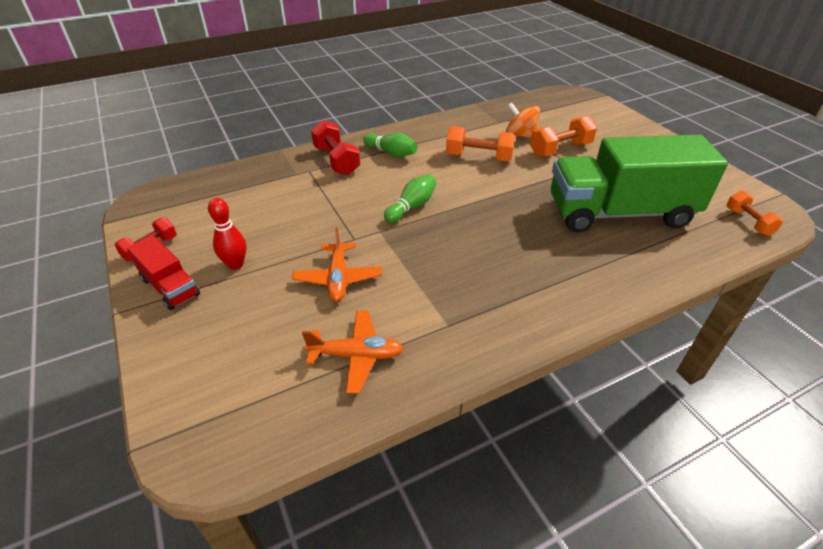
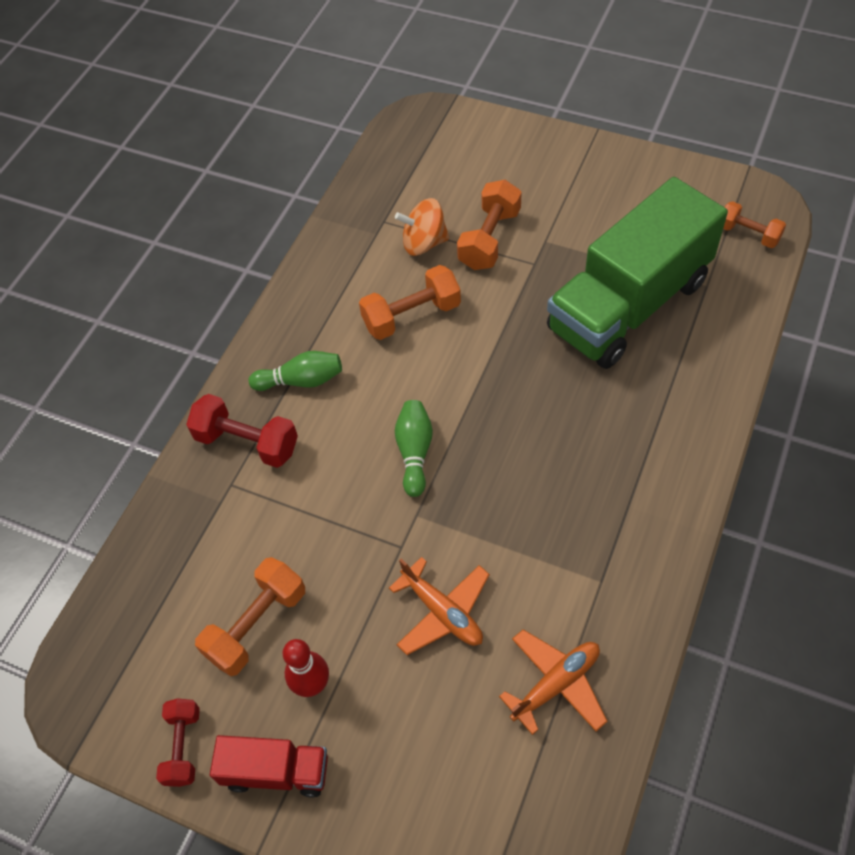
camera: 35 degrees left, 15 degrees up
(246, 225) = (257, 625): none -> orange dumbbell

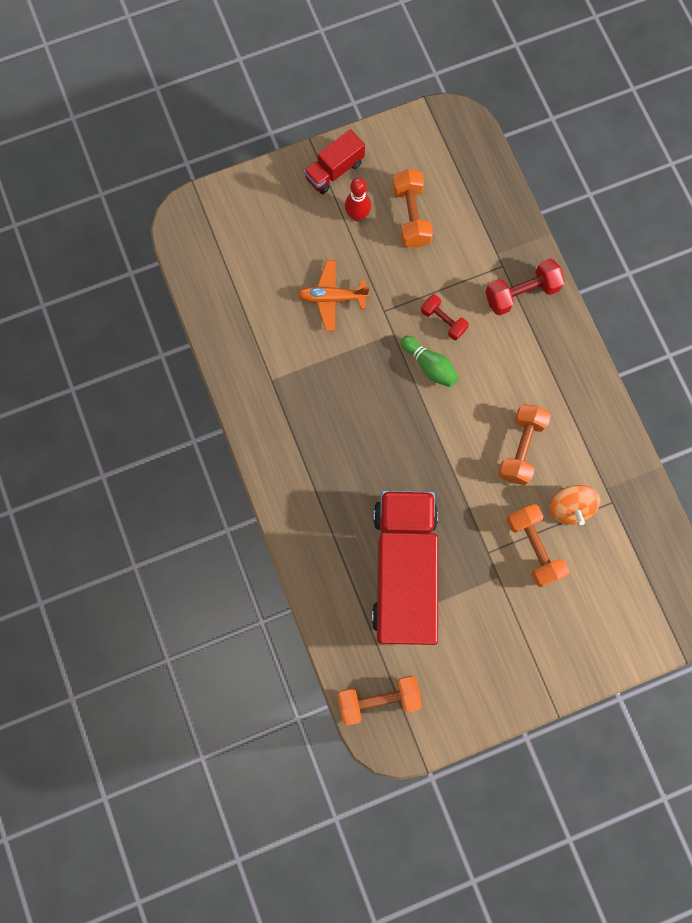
camera: 130 degrees right, 20 degrees up
(183, 747) = (384, 144): red dumbbell -> red dumbbell (443, 321)
(301, 380) = (535, 352): green bowling pin -> none
(424, 243) = (569, 507): orange spinning top -> orange spinning top turned 135 degrees clockwise
(556, 684) = (249, 311): orange plane -> none
(629, 305) = (403, 570): green truck -> red truck
(748, 234) = (378, 699): orange dumbbell -> orange dumbbell, size x1.53

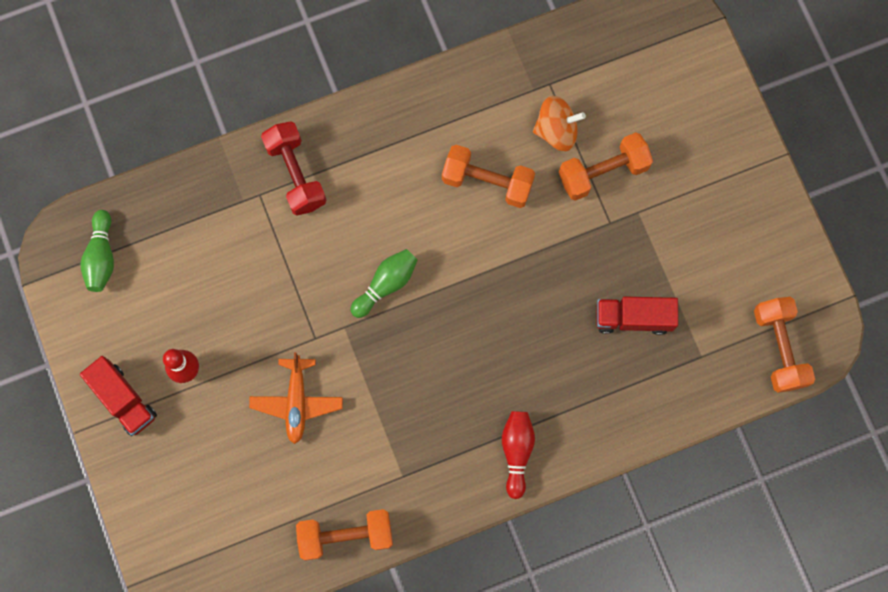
camera: 90 degrees left, 0 degrees up
(290, 470) = (516, 451): none -> red bowling pin
(403, 570) = (633, 318): red truck -> red truck, size x0.46
(411, 216) = (190, 304): orange dumbbell -> orange dumbbell (346, 535)
(443, 321) = (329, 267): red dumbbell -> none
(447, 150) = (101, 257): none -> green bowling pin

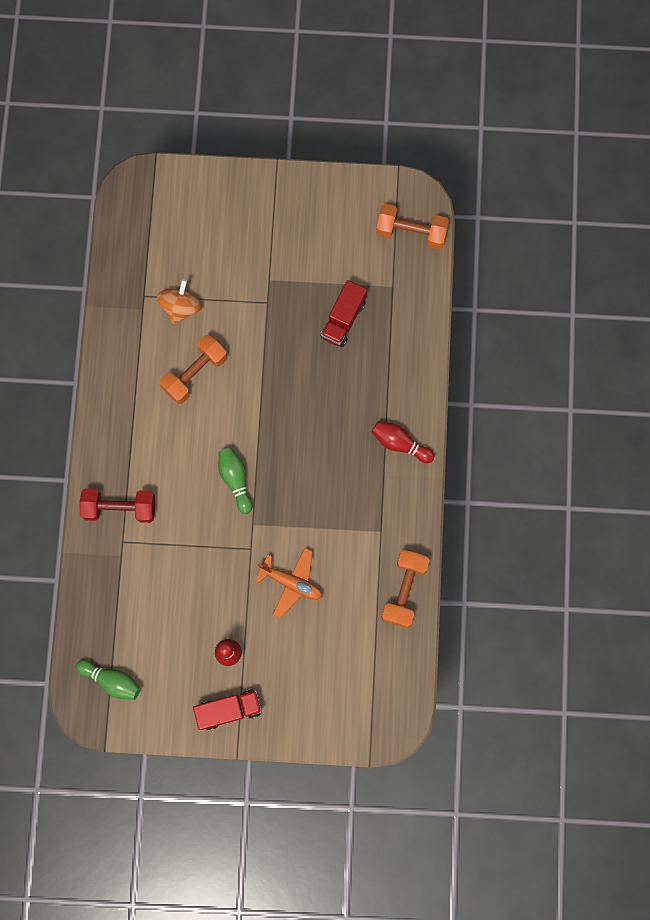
camera: 65 degrees left, 0 degrees up
(603, 172) = (228, 290): orange dumbbell -> none

